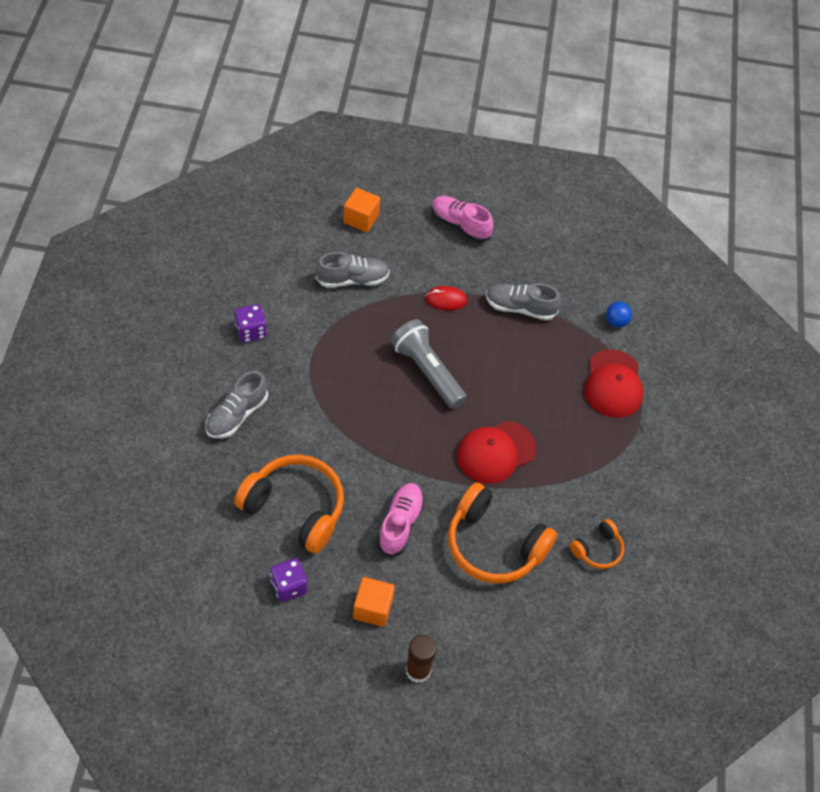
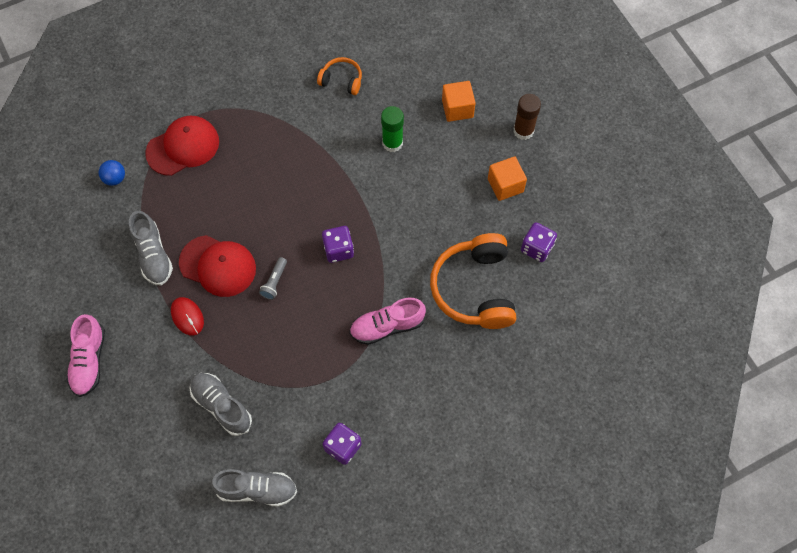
camera: 120 degrees left, 10 degrees up
(236, 415) = (432, 393): grey shoe -> grey shoe (257, 490)
(361, 219) = (143, 450): orange cube -> orange cube (457, 108)
(400, 524) = (426, 211): pink shoe -> pink shoe (387, 326)
(419, 433) = (338, 250): none -> purple dice
(427, 371) = (274, 282): grey flashlight -> grey flashlight, size x0.46
(494, 545) = (392, 143): orange headphones -> green glue stick
(495, 452) = (312, 188): red cap -> red cap (218, 266)

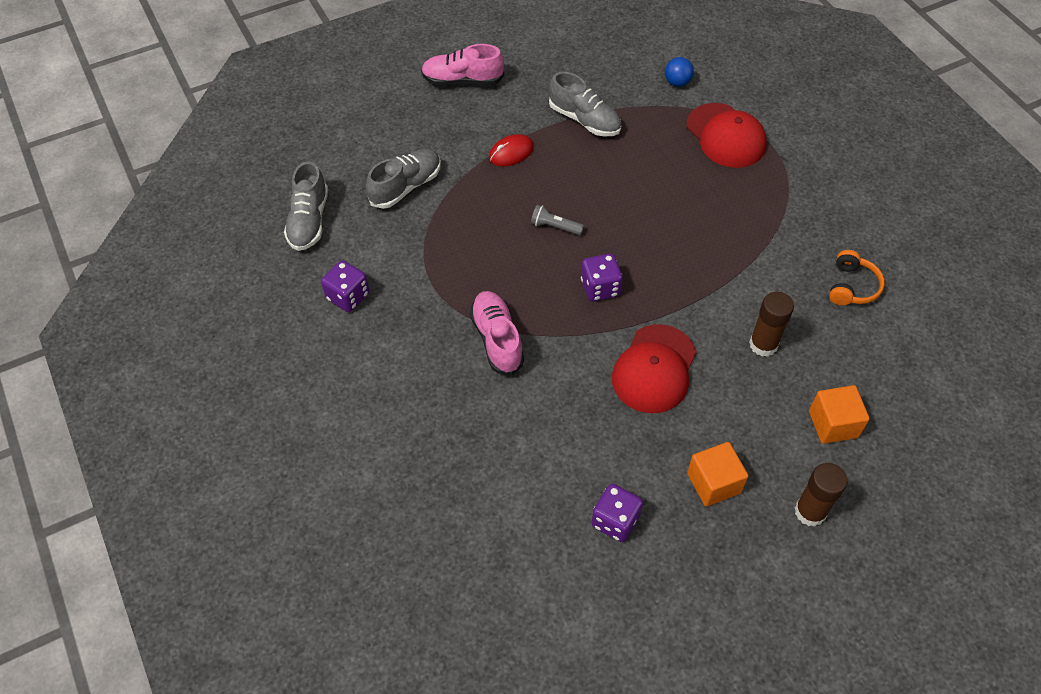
camera: 90 degrees right, 10 degrees down
(153, 255) = (584, 120): grey shoe -> grey shoe turned 120 degrees counterclockwise
(218, 266) = (573, 175): red cap -> red cap (654, 369)
(392, 143) = (763, 344): green glue stick -> brown glue stick
(474, 289) = (549, 439): orange headphones -> none

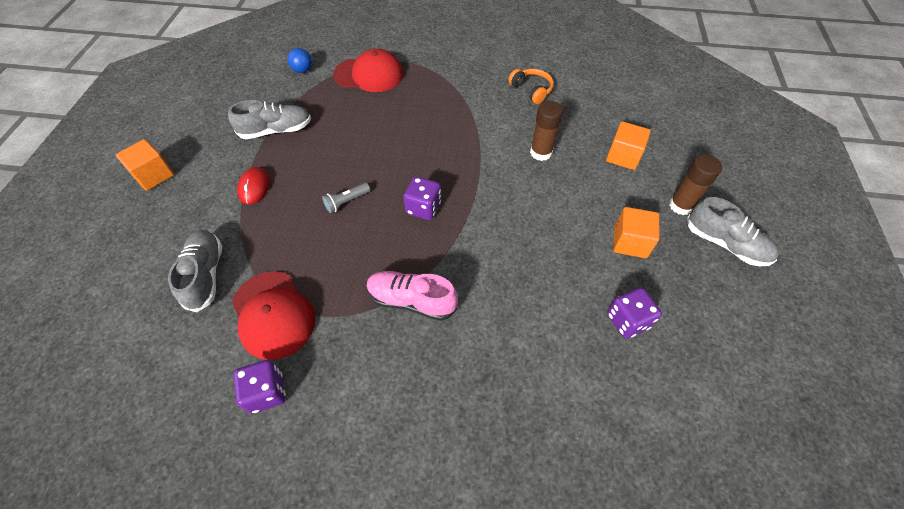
camera: 55 degrees left, 0 degrees up
(309, 221) = (153, 376): grey shoe -> grey shoe (725, 244)
(462, 80) = (154, 175): pink shoe -> orange cube
(654, 369) = (516, 219): red cap -> red cap (273, 314)

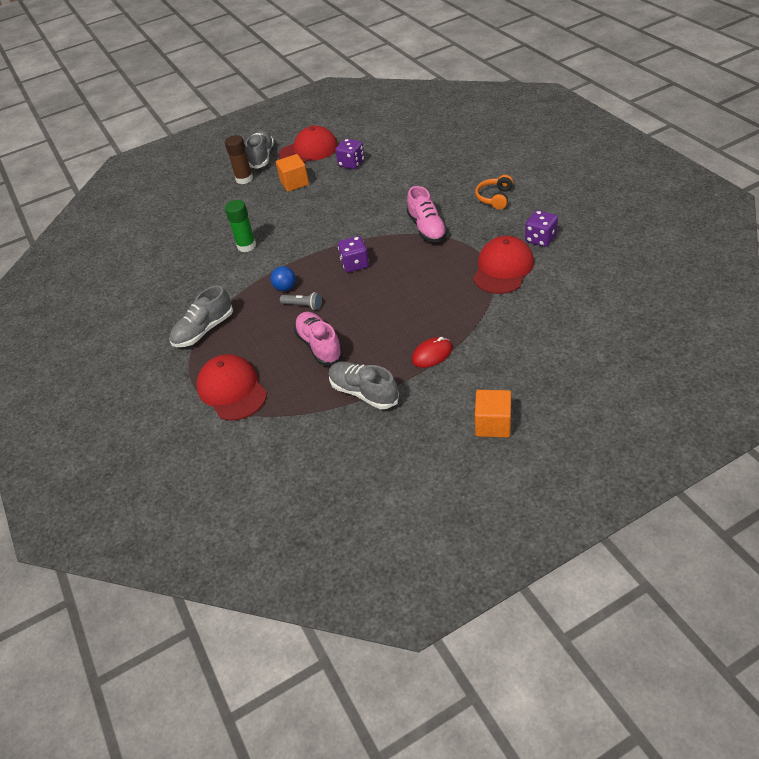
camera: 120 degrees left, 10 degrees down
(205, 275) = (521, 316): grey shoe -> grey shoe (204, 330)
(302, 70) = (266, 443): blue ball -> blue ball (285, 288)
(346, 202) = (389, 299): grey flashlight -> grey flashlight (303, 305)
(351, 133) = (319, 346): none -> pink shoe
(531, 90) = (172, 285): orange headphones -> orange headphones (495, 198)
(541, 152) = (246, 246): brown glue stick -> green glue stick
(623, 156) = (217, 214): orange cube -> none
(704, 297) = (309, 150): none -> red cap

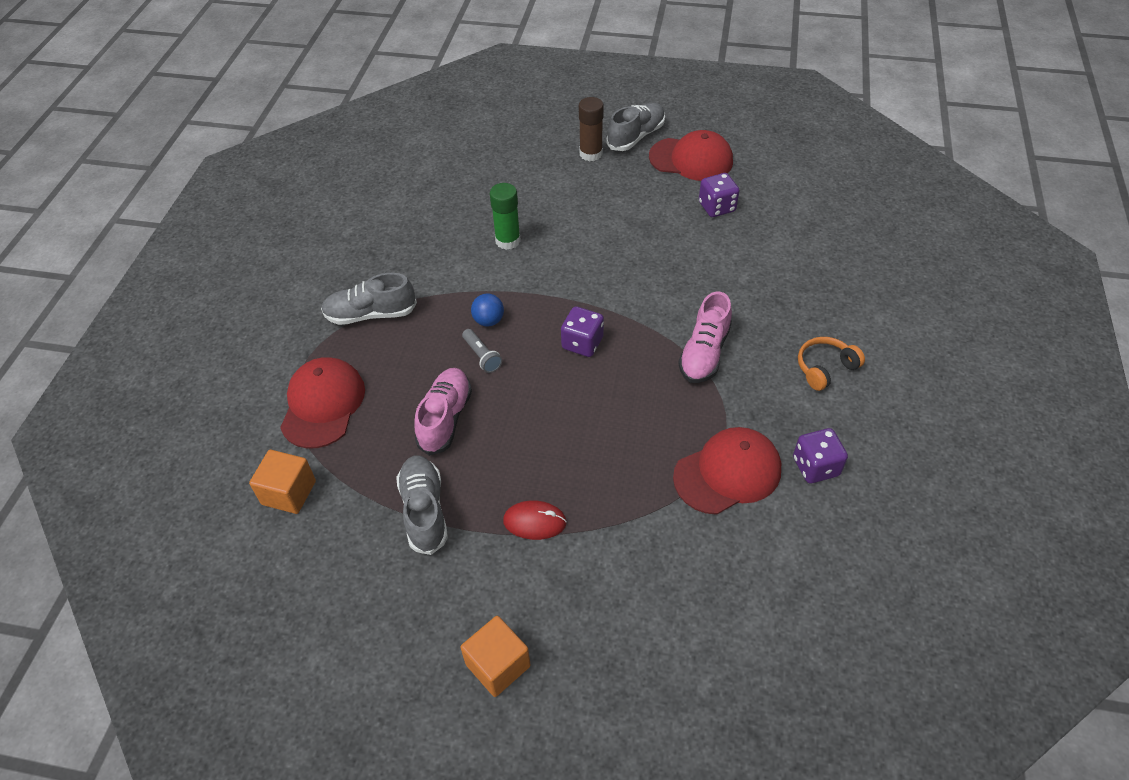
camera: 35 degrees right, 5 degrees up
(294, 183) = (633, 193): orange cube -> orange cube (289, 492)

